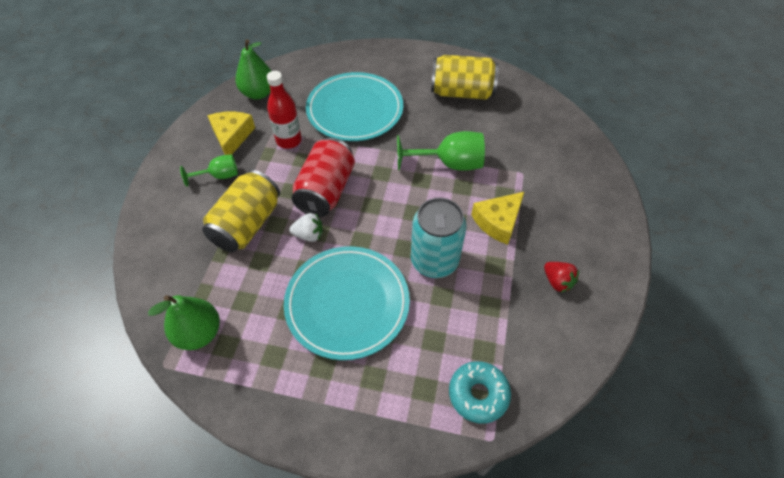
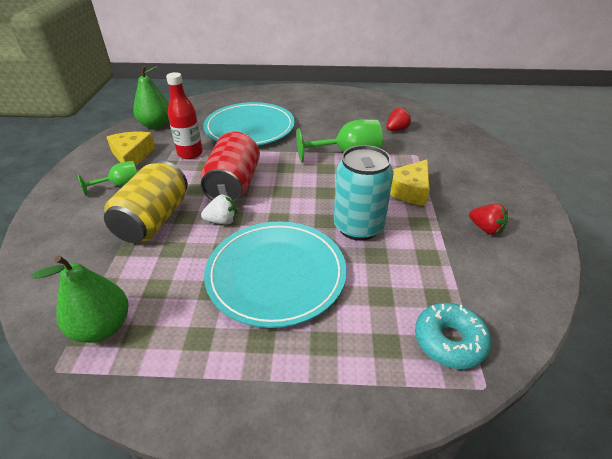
camera: 10 degrees left, 15 degrees down
(462, 92) = (342, 109): yellow can -> none
(512, 132) = (396, 130): none -> red strawberry

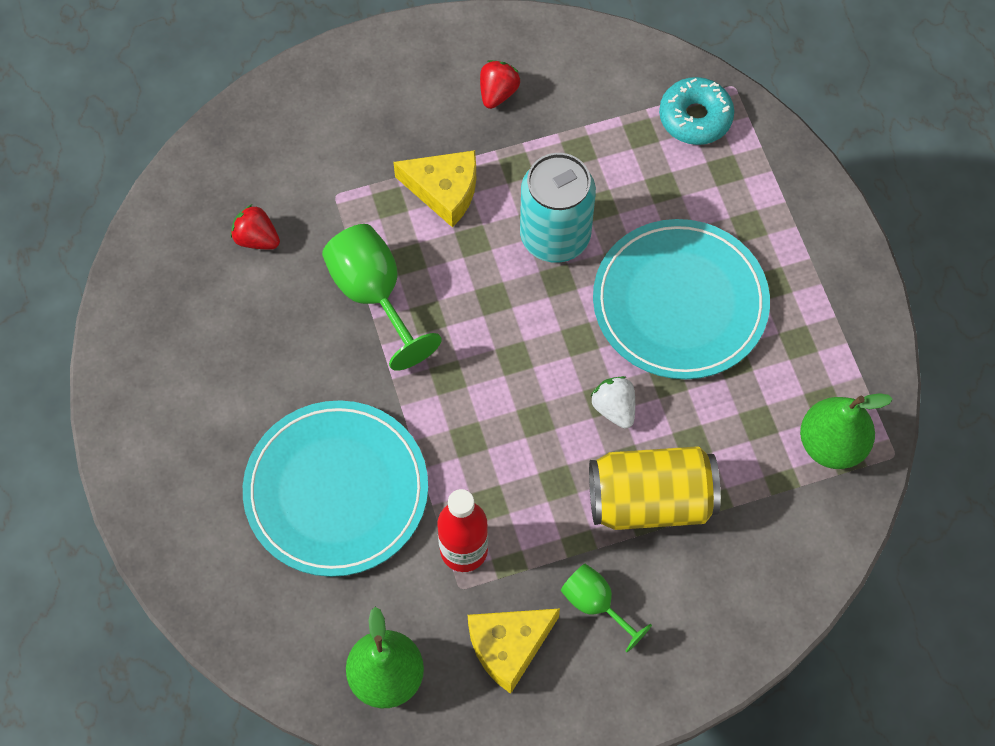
camera: 110 degrees left, 25 degrees up
(233, 185) = (526, 433): red can -> none

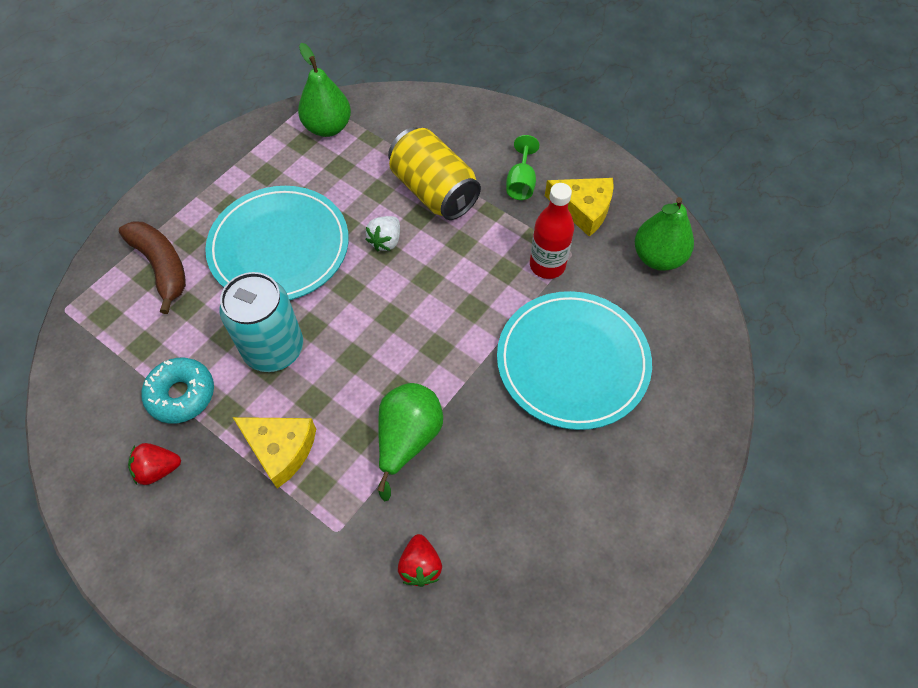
camera: 125 degrees left, 5 degrees down
(374, 295) = (407, 439): green goblet -> green pear
(444, 191) = (280, 449): yellow cheese -> yellow cheese turned 135 degrees clockwise
(695, 117) = (108, 318): turquoise donut -> turquoise donut (181, 394)
(730, 186) = (161, 266): none -> brown banana

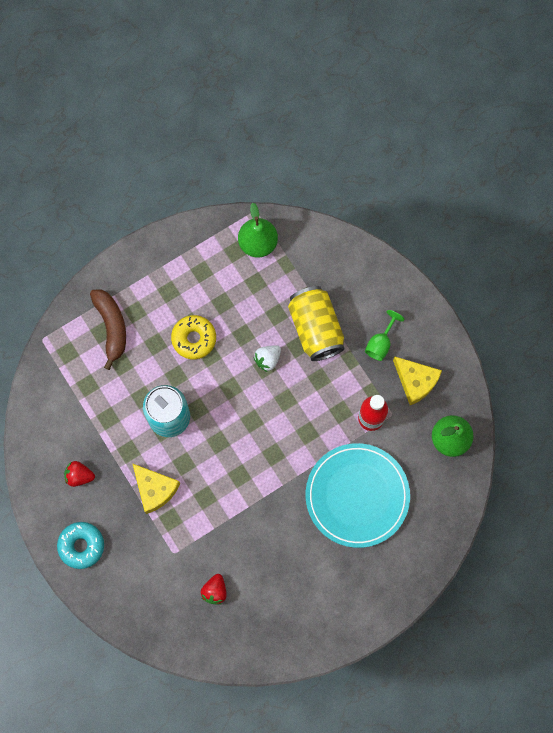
camera: 20 degrees right, 15 degrees up
(181, 394) = (104, 430): turquoise donut -> turquoise donut (81, 546)
(279, 247) = (194, 339): turquoise plate -> yellow donut
(407, 439) = (234, 510): green pear -> none

